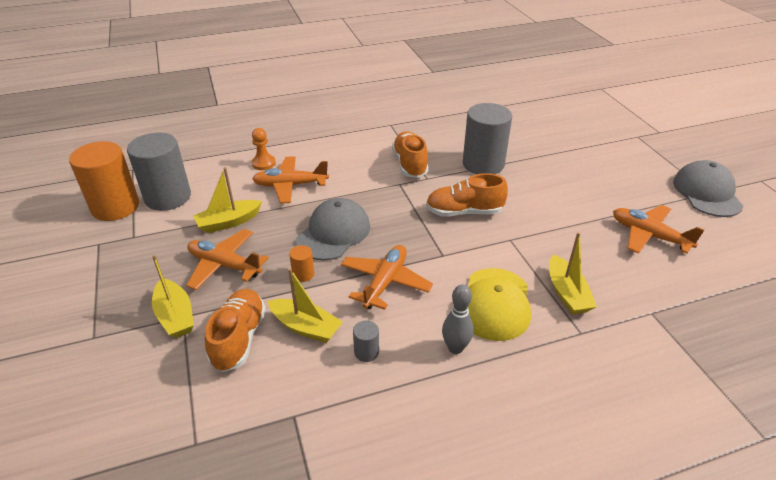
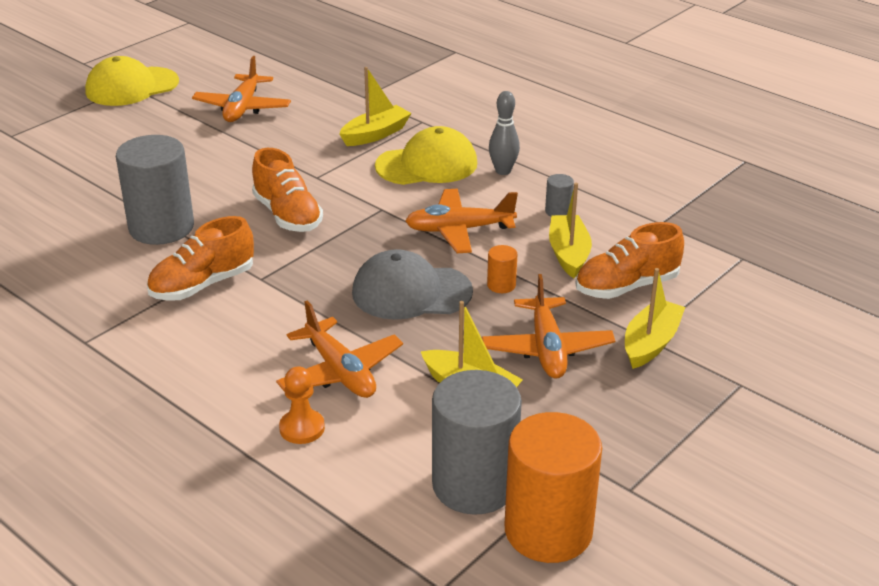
camera: 120 degrees left, 5 degrees down
(707, 193) = (132, 87): grey cap -> yellow cap

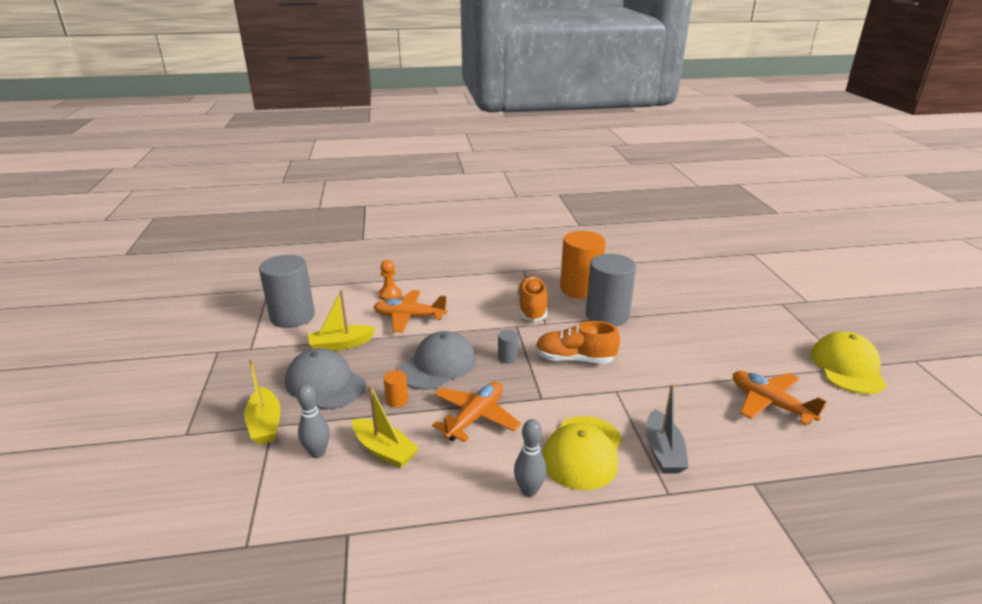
camera: 130 degrees right, 5 degrees down
(375, 134) = (663, 451): yellow boat -> grey boat
(547, 349) = (325, 383): orange plane -> grey cap
(548, 531) = (243, 320): orange cylinder -> orange cylinder (580, 289)
(558, 211) = (437, 482): grey cylinder -> grey cylinder (507, 357)
(626, 286) = (317, 452): orange shoe -> grey bowling pin

